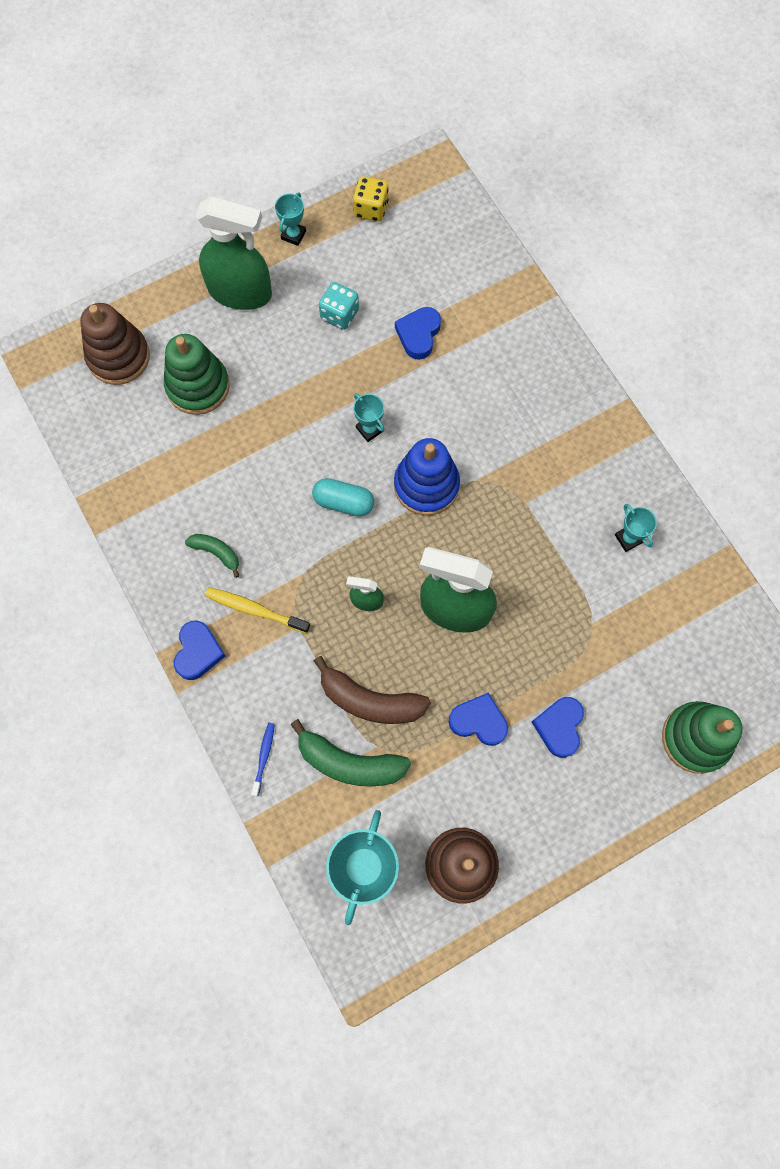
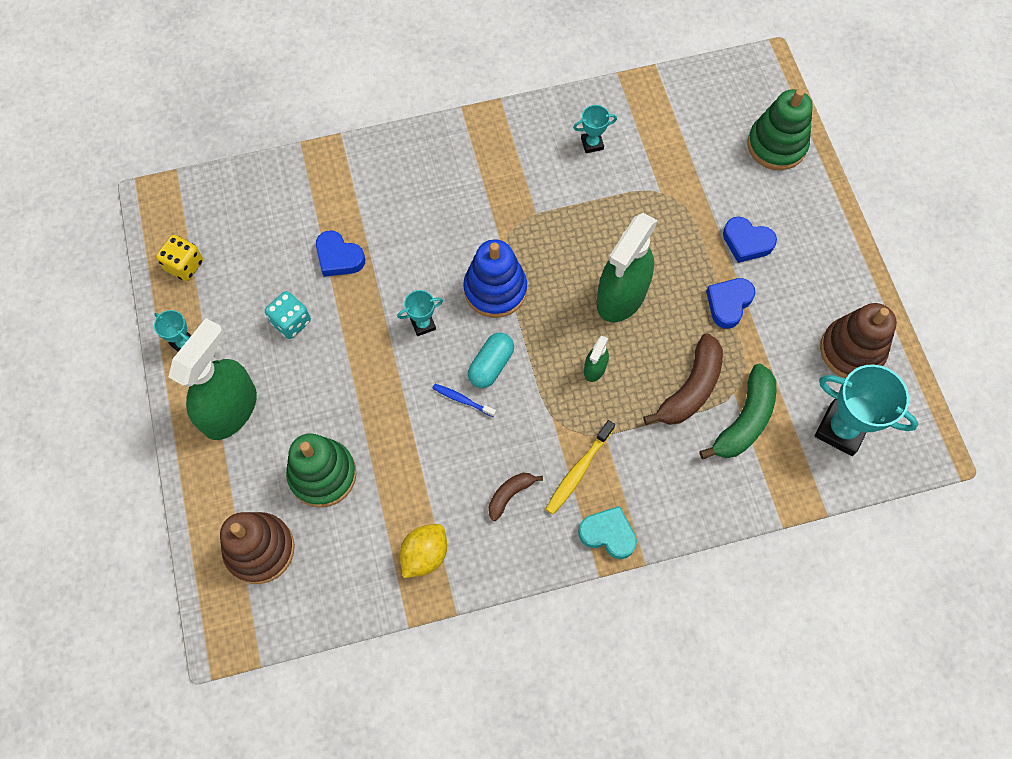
camera: 75 degrees left, 5 degrees down
(143, 493) = (425, 554): none -> yellow lemon
(198, 652) = (608, 534): blue heart -> turquoise heart
(216, 553) = (510, 495): green banana -> brown banana
(264, 757) = (725, 495): blue toothbrush -> blue toothbrush (462, 400)

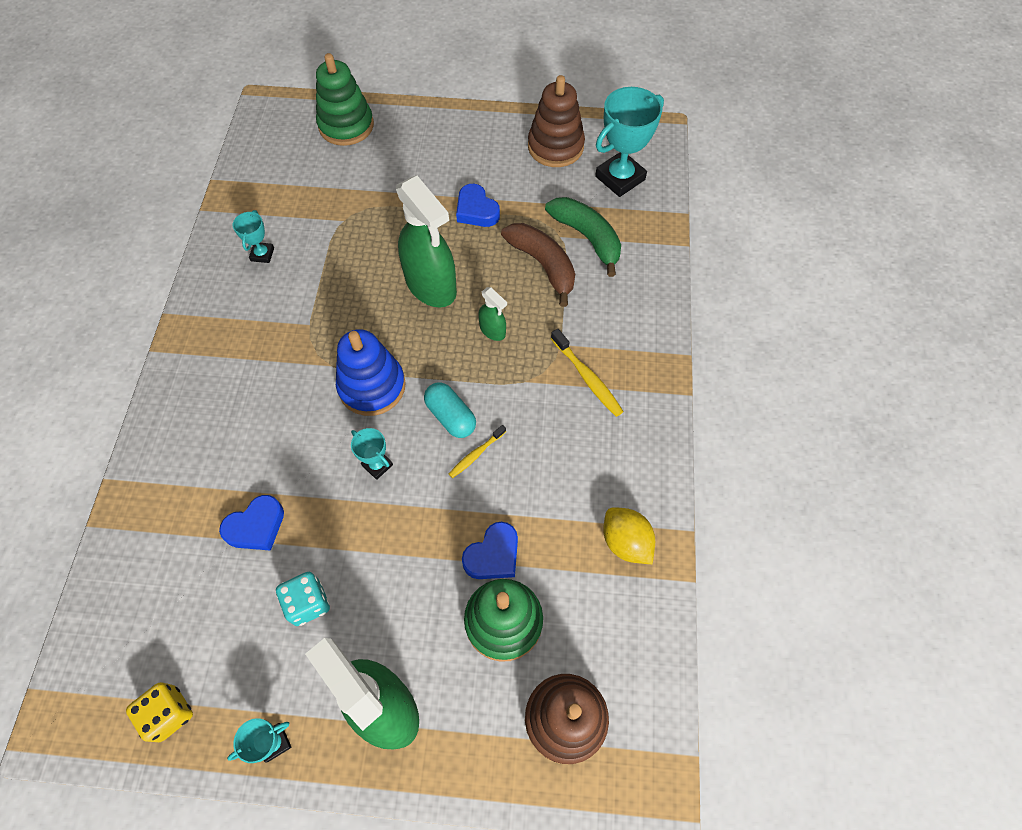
camera: 70 degrees left, 5 degrees down
(423, 324) = (377, 465): turquoise trophy -> turquoise trophy turned 45 degrees counterclockwise
(462, 400) = (476, 454): blue toothbrush -> yellow toothbrush
(510, 495) = (590, 443): brown banana -> none
(608, 534) = (655, 374): turquoise heart -> none
(746, 242) = (426, 178): blue heart -> blue heart (493, 555)

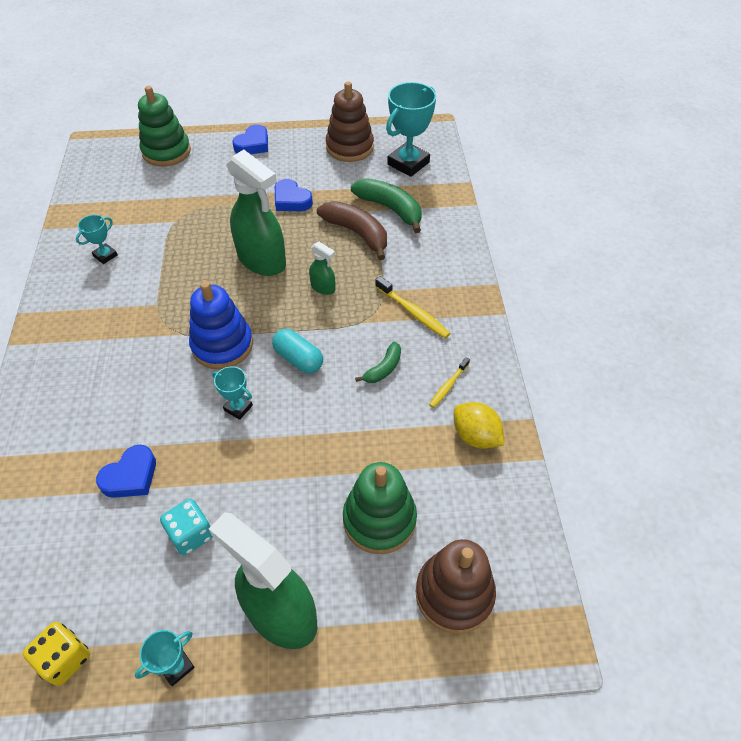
camera: 10 degrees left, 10 degrees down
(262, 254) = (105, 255): turquoise trophy -> turquoise trophy turned 45 degrees clockwise
(476, 454) = (327, 386): yellow toothbrush -> yellow toothbrush (448, 386)
(493, 555) = (359, 465): blue heart -> blue heart (253, 144)
(541, 443) = (383, 368): none -> green banana

